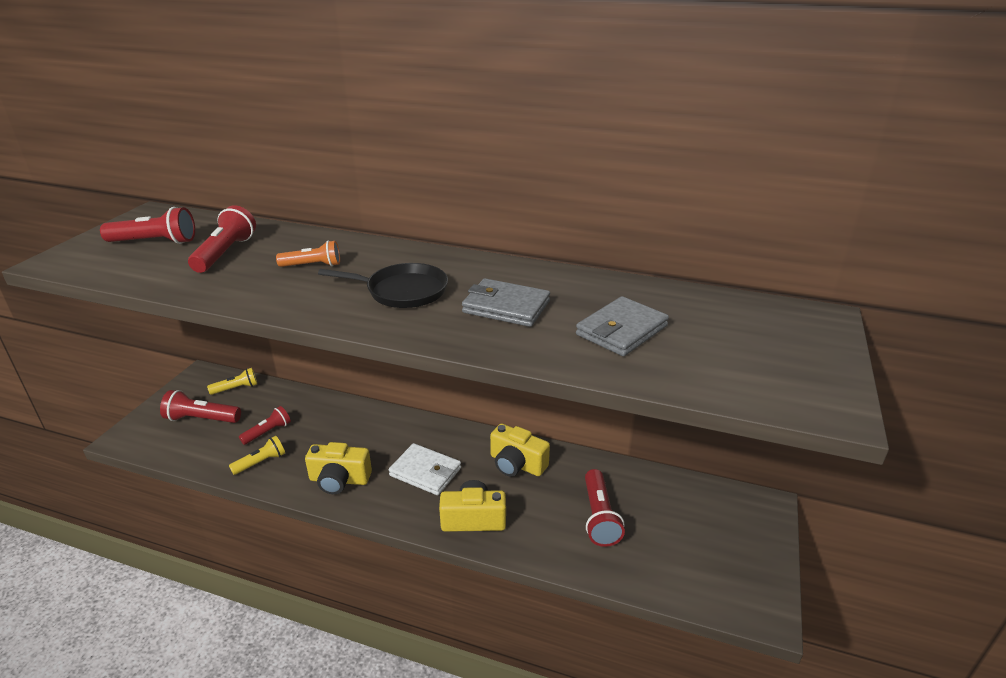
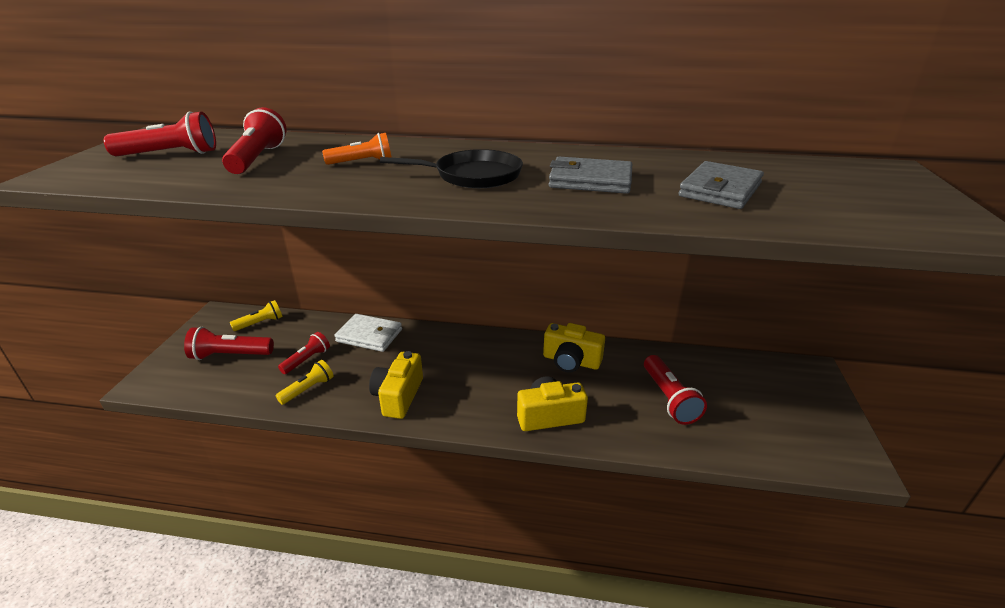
camera: 10 degrees left, 0 degrees up
(339, 480) = (398, 396): yellow camera -> yellow camera turned 105 degrees clockwise
(425, 472) = (484, 378): white wallet -> white wallet (369, 335)

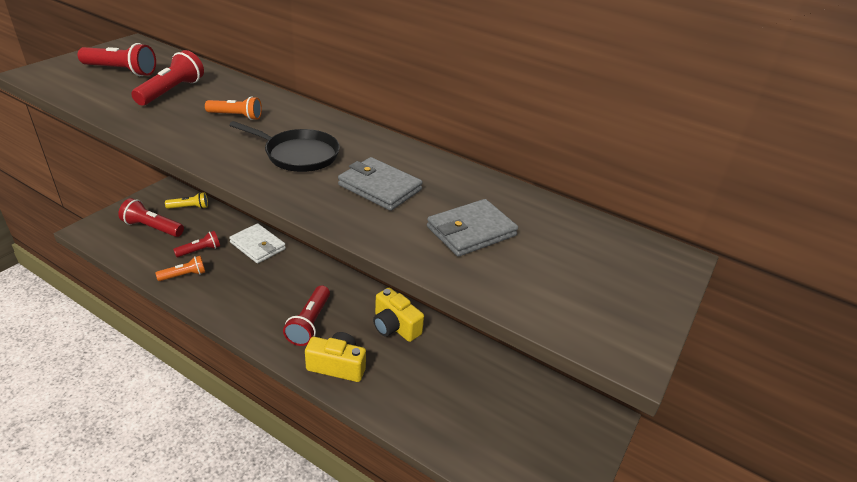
camera: 20 degrees right, 5 degrees up
(308, 389) = (184, 275): yellow flashlight -> orange flashlight
(398, 396) = (240, 305): yellow camera -> none
(669, 399) = (447, 391): red flashlight -> red flashlight (309, 323)

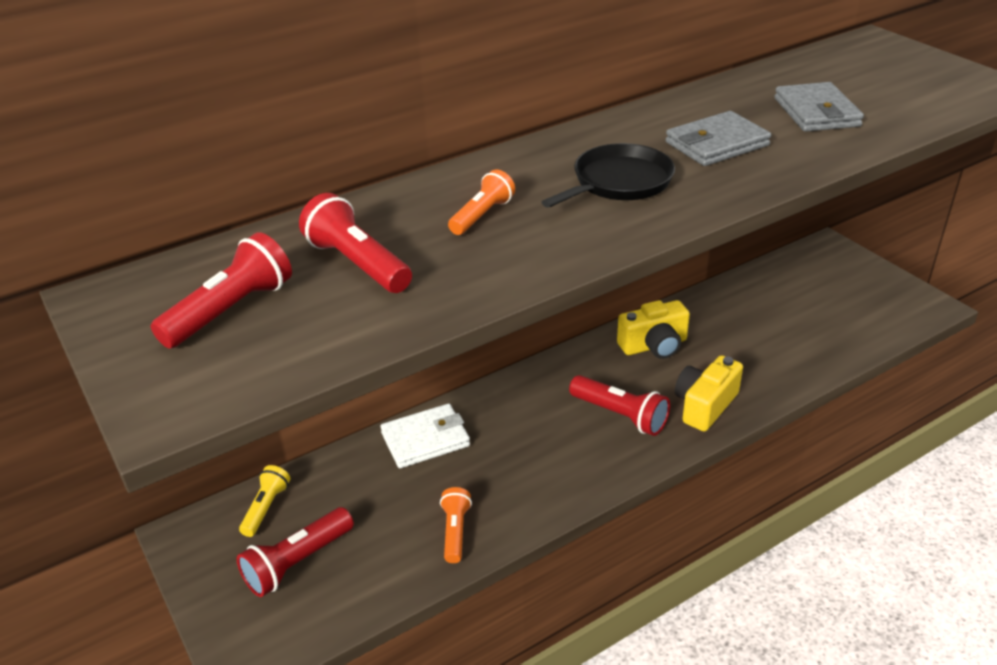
camera: 60 degrees left, 0 degrees up
(200, 250) = (400, 506): red flashlight -> none

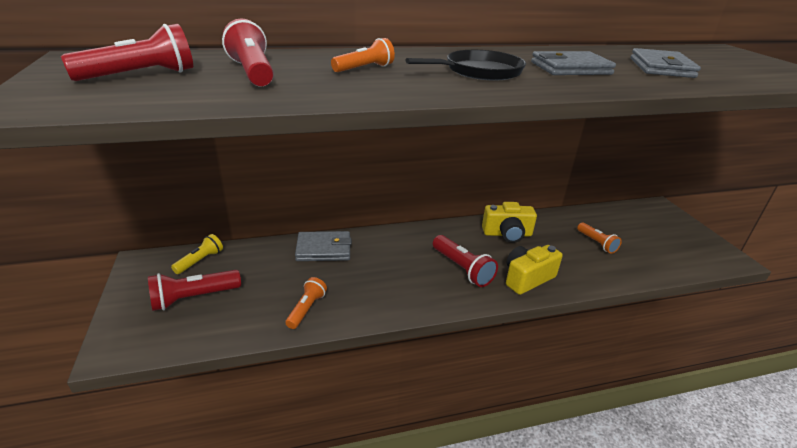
camera: 15 degrees right, 5 degrees down
(425, 439) = (324, 249): white wallet -> grey wallet
(770, 328) = (597, 243): none -> orange flashlight

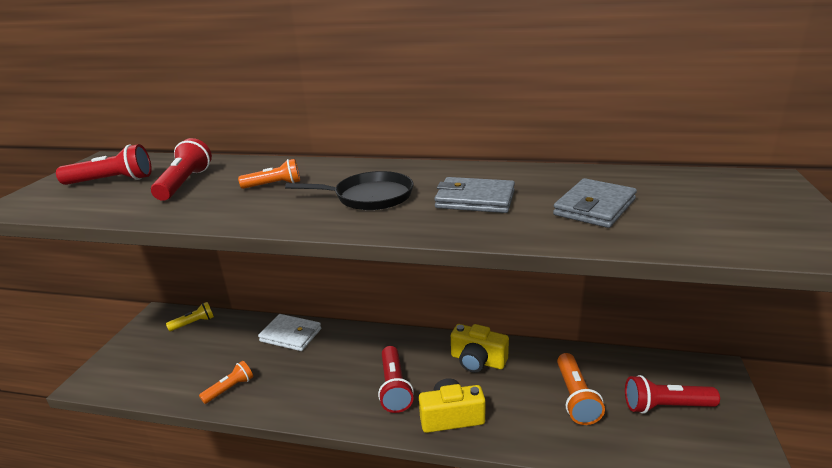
camera: 30 degrees right, 5 degrees down
(193, 298) = (164, 355): red flashlight -> red flashlight (665, 406)
(324, 249) = (291, 335): grey wallet -> white wallet
(597, 243) = (575, 398): orange flashlight -> orange flashlight, size x1.51

